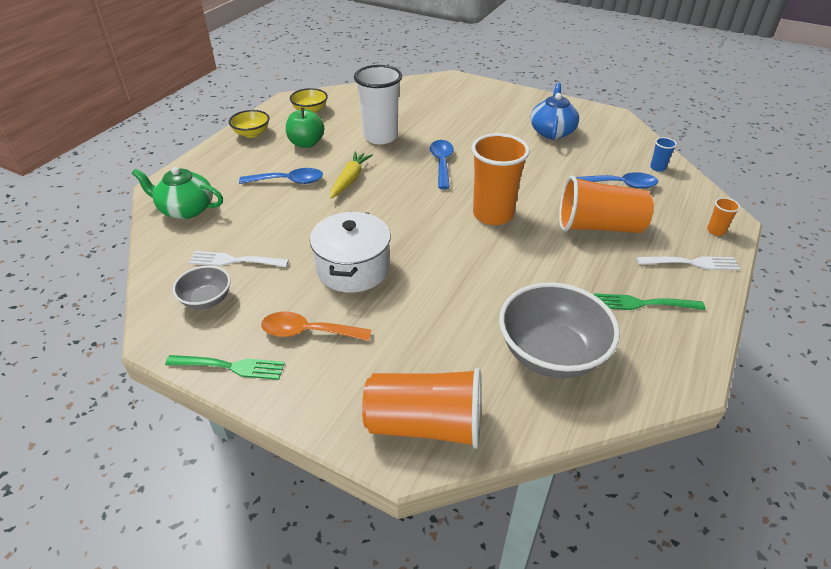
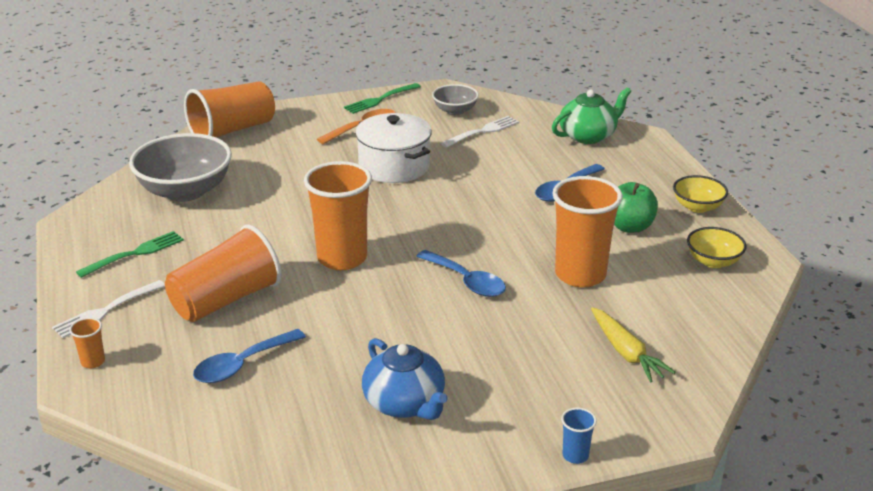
camera: 135 degrees right, 10 degrees down
(350, 179) = (519, 219): yellow carrot -> yellow carrot (626, 352)
(380, 136) = (580, 275): white cup -> orange cup
(657, 168) = (212, 420): blue cup -> blue cup (575, 455)

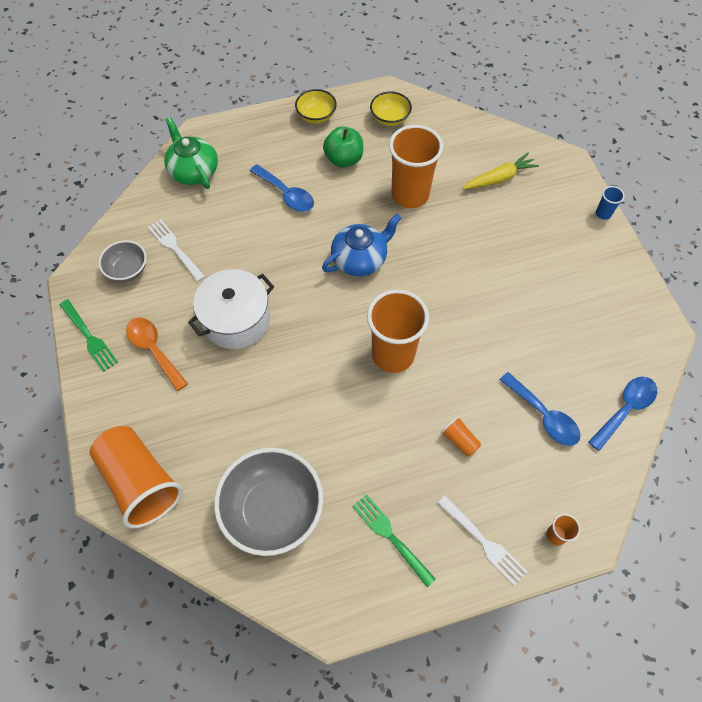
camera: 90 degrees left, 30 degrees up
(226, 300) = (460, 440): orange cup -> orange cup, size x0.42
(405, 403) = (570, 304): blue teapot -> blue teapot (360, 259)
(466, 281) = (422, 266): blue spoon -> blue spoon (625, 409)

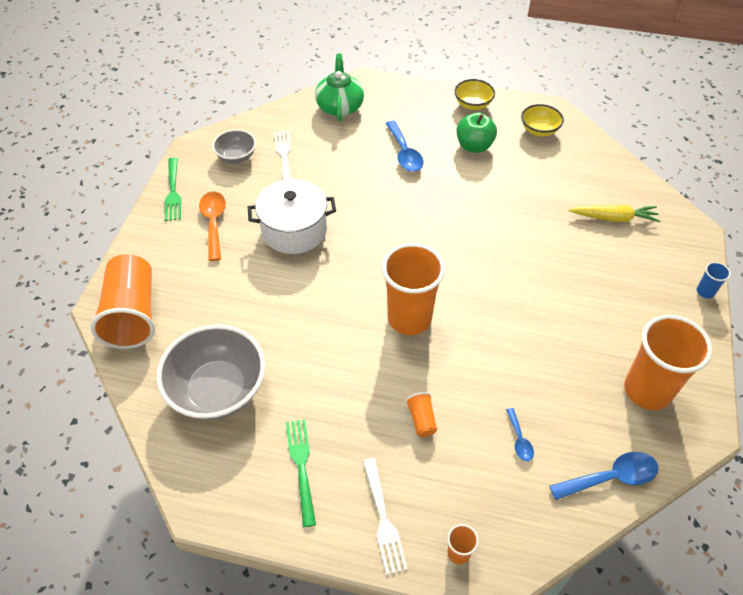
camera: 30 degrees right, 10 degrees down
(360, 259) = (433, 229): blue teapot -> none
(410, 195) = (516, 197): orange cup -> orange cup (647, 390)
(543, 415) = (519, 439): blue spoon -> blue spoon, size x0.55

